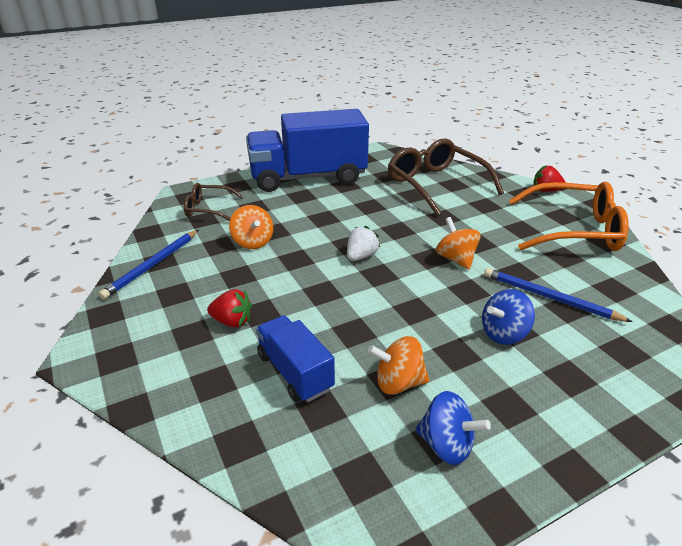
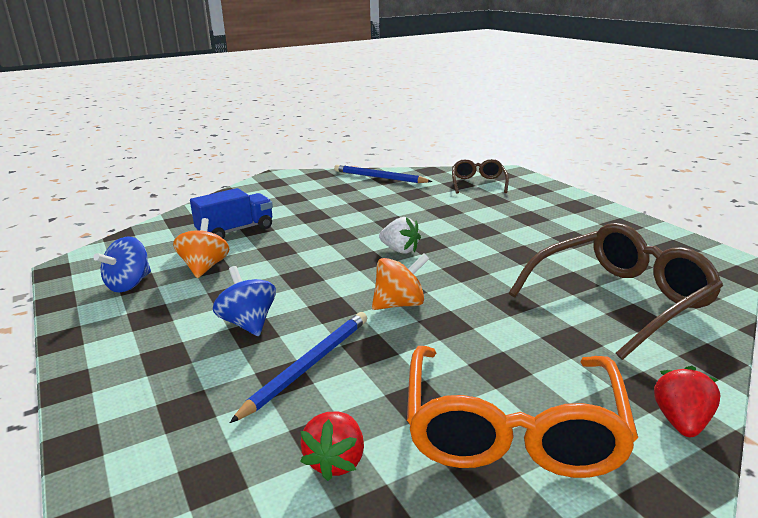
camera: 90 degrees right, 10 degrees down
(232, 321) = (301, 207): red strawberry -> red strawberry (336, 461)
(253, 242) = (420, 204): orange spinning top -> none
(308, 178) = (579, 218): blue truck -> none

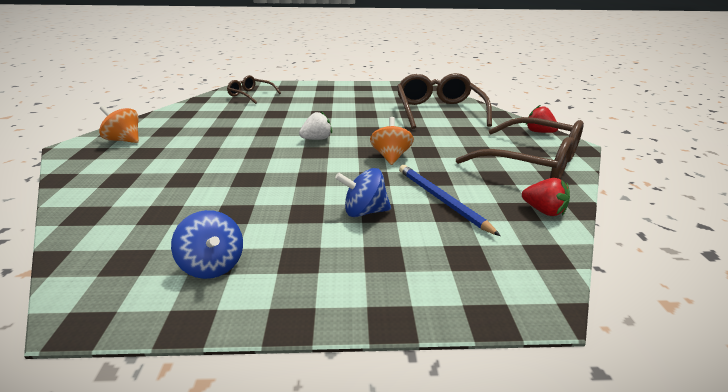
camera: 65 degrees left, 5 degrees up
(204, 267) = (235, 216): orange spinning top -> orange spinning top (124, 140)
(235, 231) = (175, 189): blue truck -> none
(379, 177) = (176, 115): blue pencil -> none
(512, 428) = (531, 162): orange glasses -> brown glasses

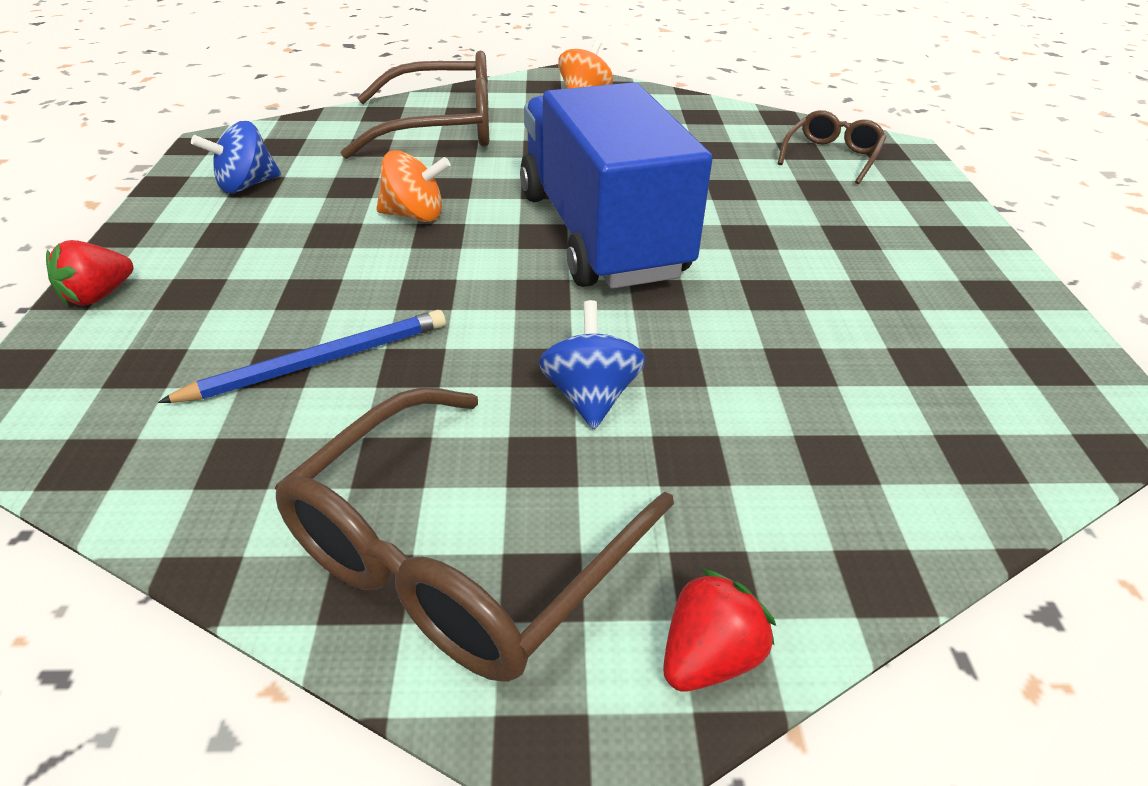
camera: 90 degrees right, 10 degrees up
(316, 139) = (601, 234): white strawberry -> blue truck
(364, 211) = (314, 279): blue spinning top -> blue spinning top (590, 397)
(391, 156) = (514, 315): orange spinning top -> orange spinning top (415, 216)
(438, 111) = (841, 422): brown glasses -> brown glasses (441, 128)
(543, 211) = (219, 501): red strawberry -> red strawberry (98, 296)

